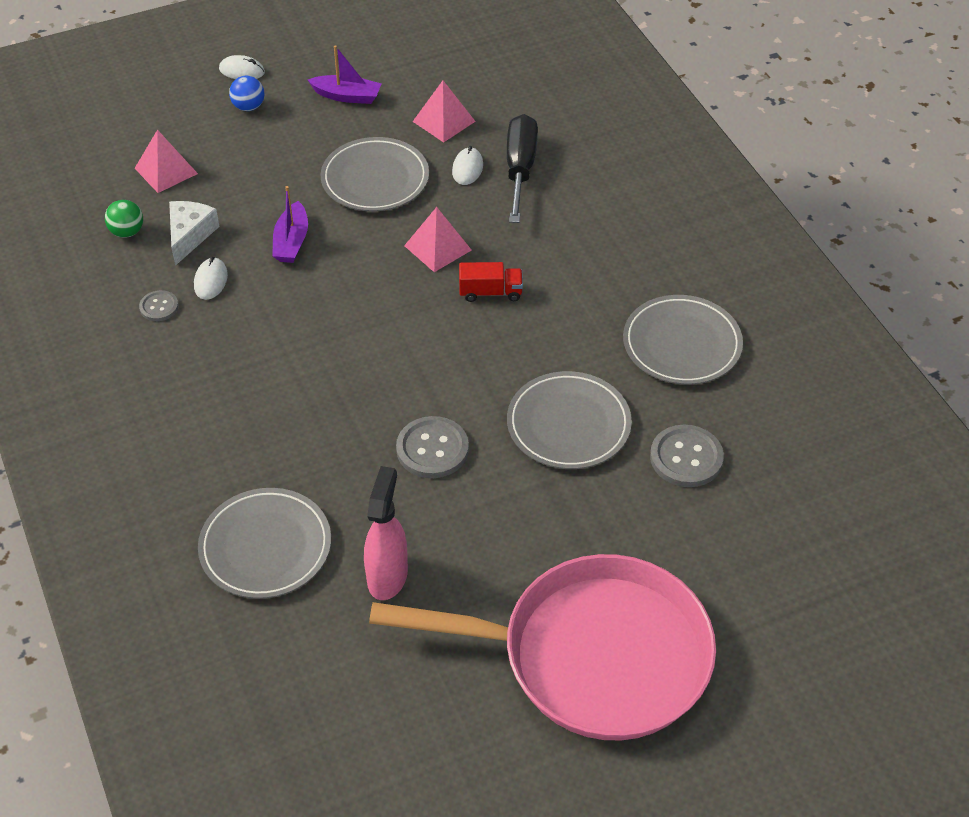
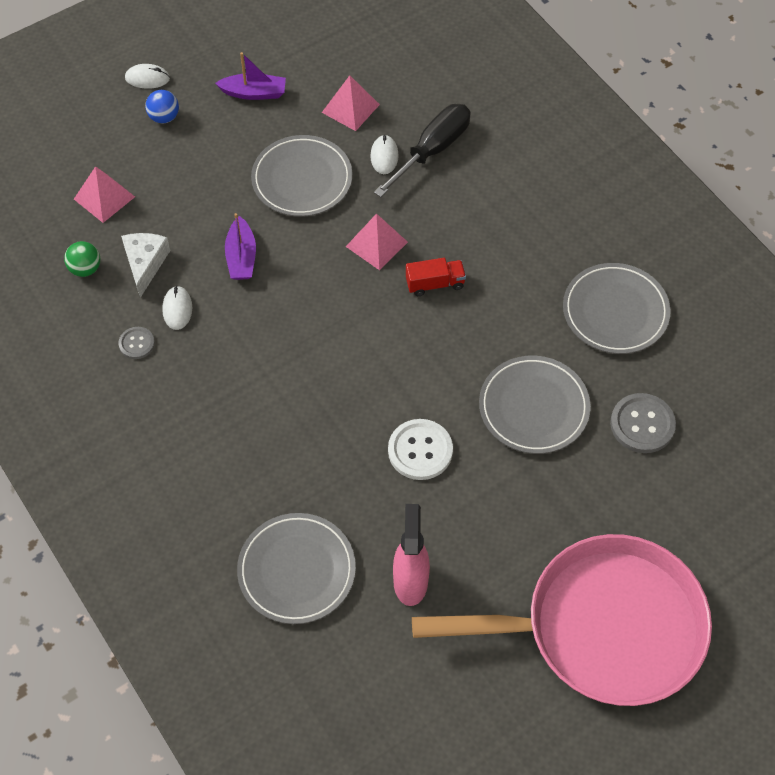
camera: 10 degrees left, 10 degrees up
(432, 449) = (420, 450): grey button -> white button
(520, 169) = (432, 150): black screwdriver -> black screwdriver turned 45 degrees clockwise

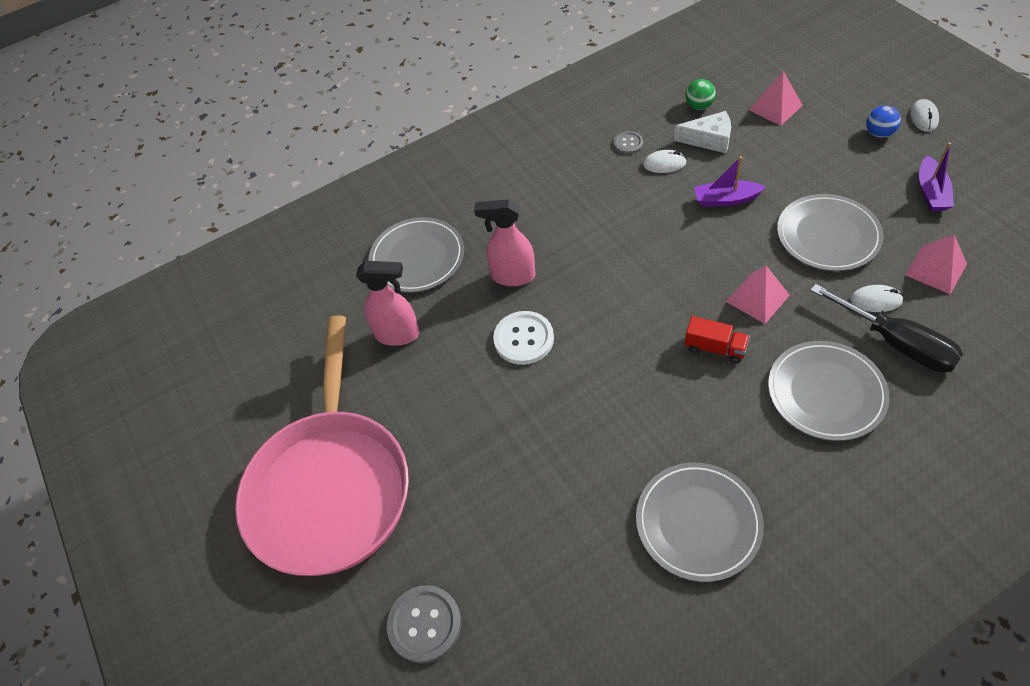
camera: 100 degrees right, 5 degrees down
(333, 464) = (513, 276): none -> pink spray bottle
(435, 284) = (715, 348): red truck -> red truck turned 60 degrees counterclockwise
(534, 407) = (570, 435): grey plate -> grey plate (826, 393)
(642, 424) = (550, 541): grey button -> grey button (424, 624)

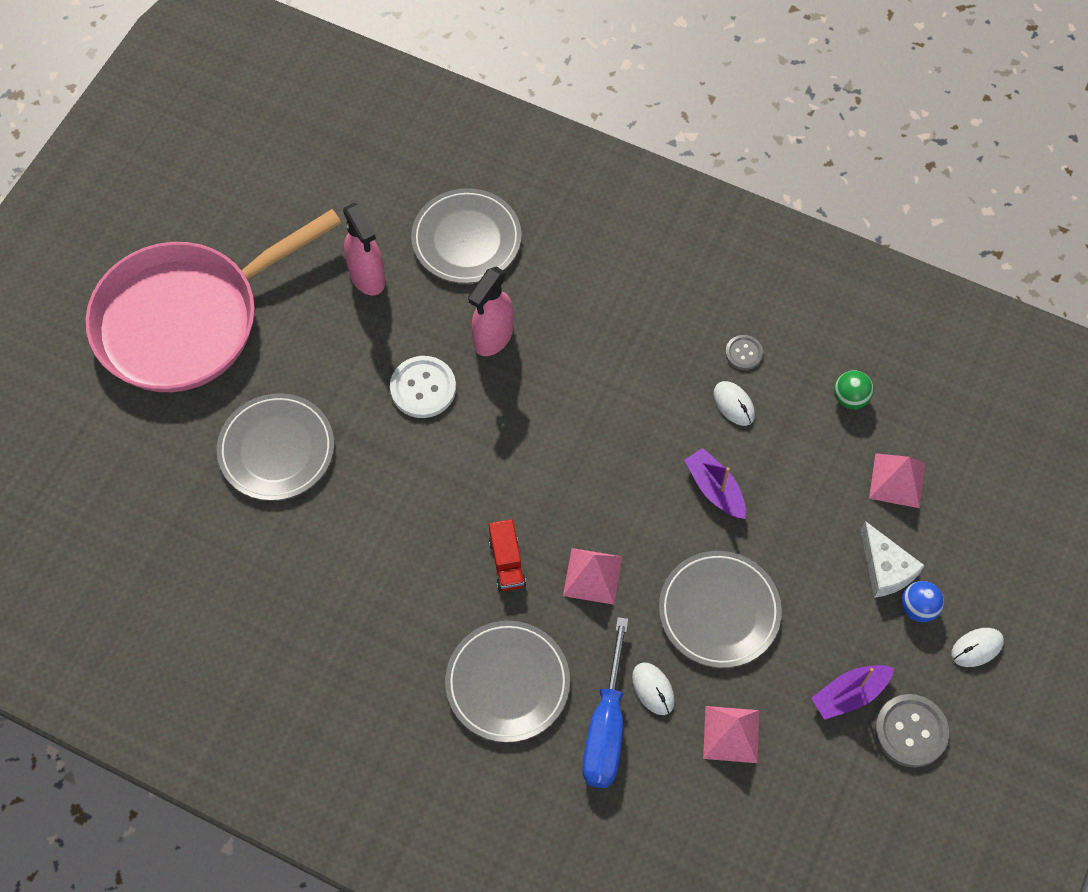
camera: 50 degrees right, 10 degrees up
(424, 624) = (109, 463): grey button -> grey button (910, 731)
(513, 276) = (493, 337): pink spray bottle -> pink spray bottle turned 120 degrees counterclockwise
(698, 523) = (308, 628): grey plate -> grey plate (276, 449)
(709, 139) = (799, 433): white cheese -> white cheese (885, 569)
(896, 343) = (606, 726): black screwdriver -> blue screwdriver

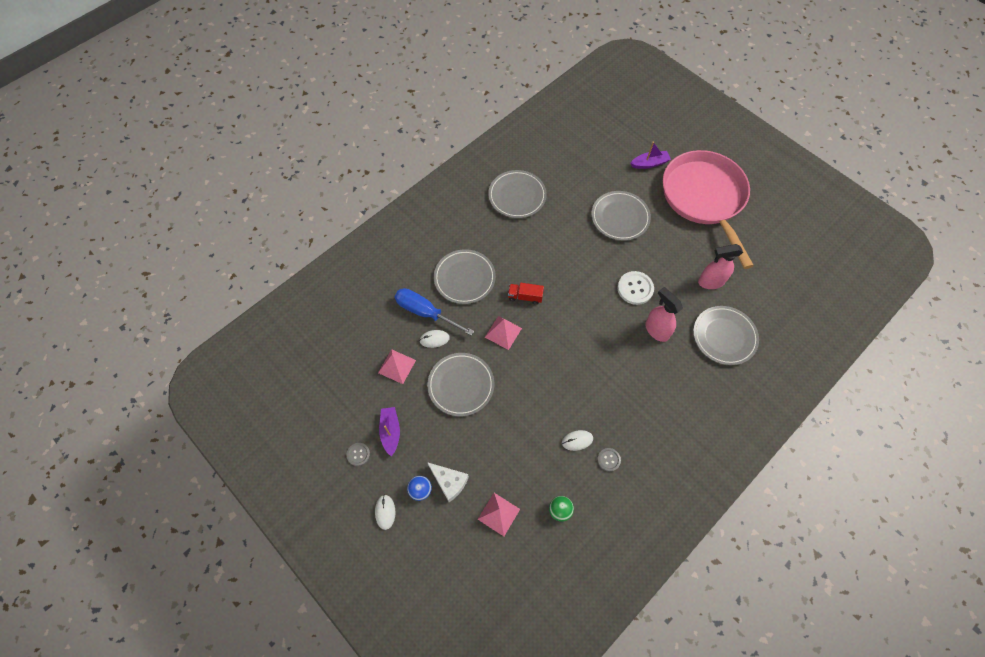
camera: 110 degrees right, 0 degrees up
(283, 650) = (517, 196): none -> grey plate
(715, 489) = (529, 410): purple boat -> purple boat (649, 163)
(885, 569) = (449, 482): white cheese -> white cheese turned 135 degrees counterclockwise
(910, 731) = (358, 454): grey button -> grey button, size x0.57

